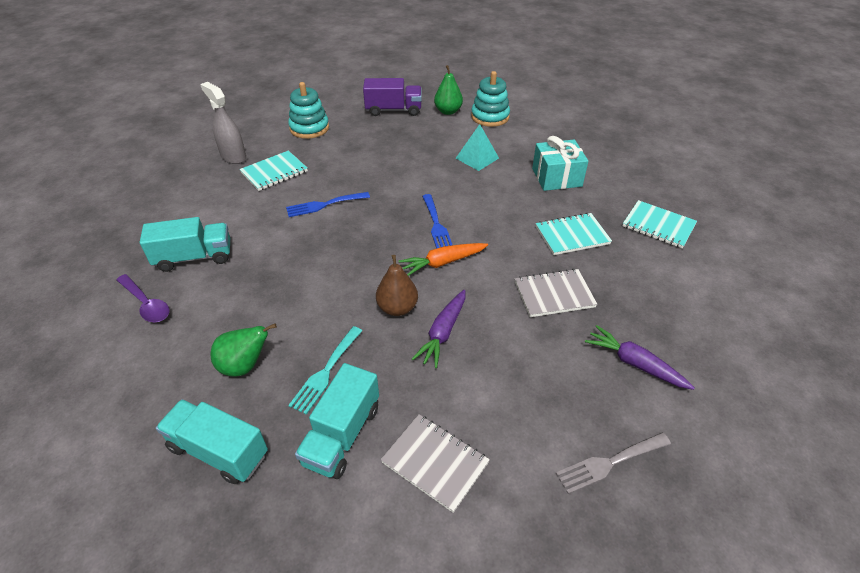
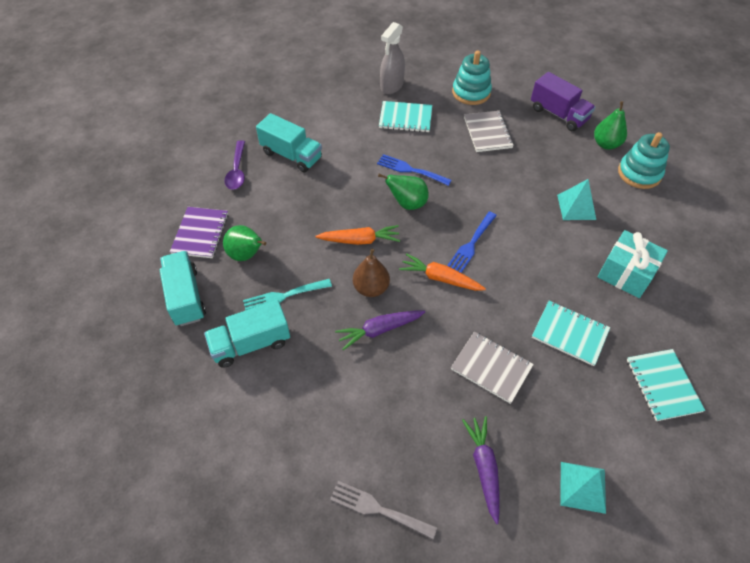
camera: 45 degrees right, 10 degrees up
(167, 383) = (200, 233): none -> purple notebook
(233, 156) = (391, 86): grey spray bottle -> grey spray bottle turned 150 degrees counterclockwise
(343, 280) = (360, 240): none -> orange carrot
(351, 229) = (407, 203): none -> green pear
(435, 462) = (280, 407): grey notebook -> grey notebook (487, 132)
(699, 321) = (582, 487): none -> turquoise pyramid

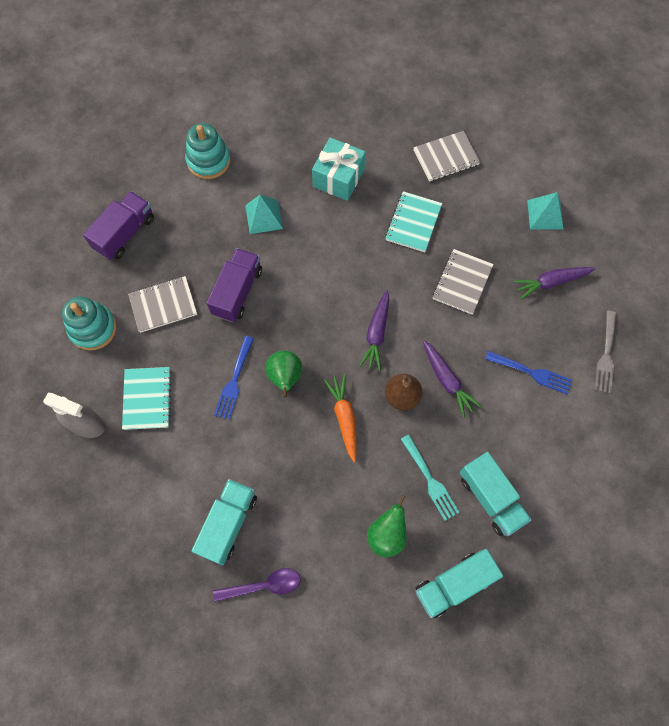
camera: 100 degrees left, 15 degrees up
(200, 233) = (367, 598): purple notebook -> none
(440, 278) = (376, 333): orange carrot -> purple carrot
(471, 244) = (329, 309): blue fork -> blue fork (532, 373)
(496, 180) = (237, 292): none -> purple truck
(606, 144) = (169, 188): green pear -> none
(663, 385) = (446, 157): turquoise notebook -> grey notebook

